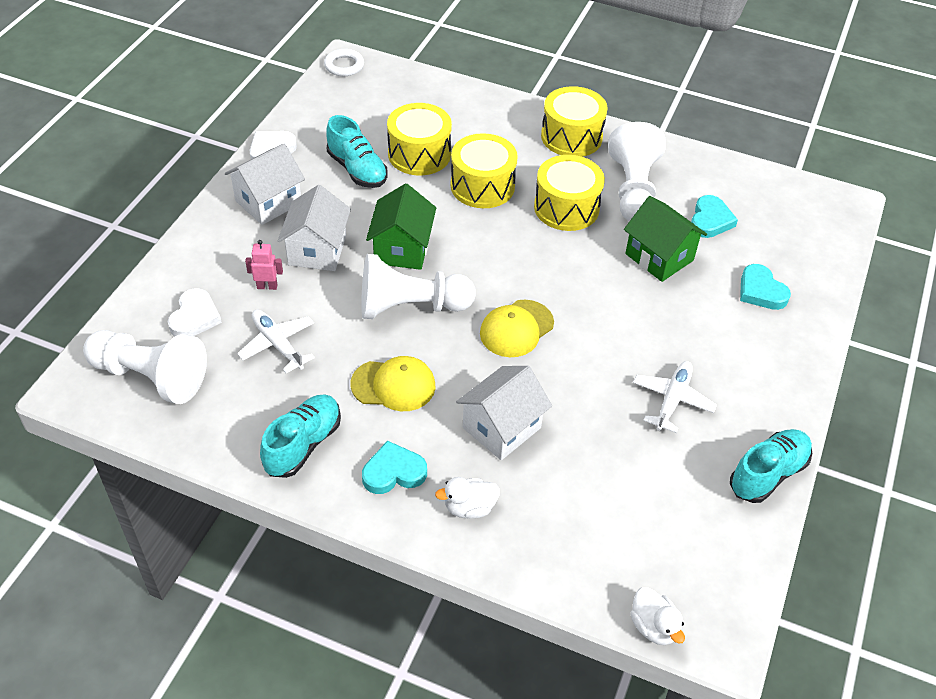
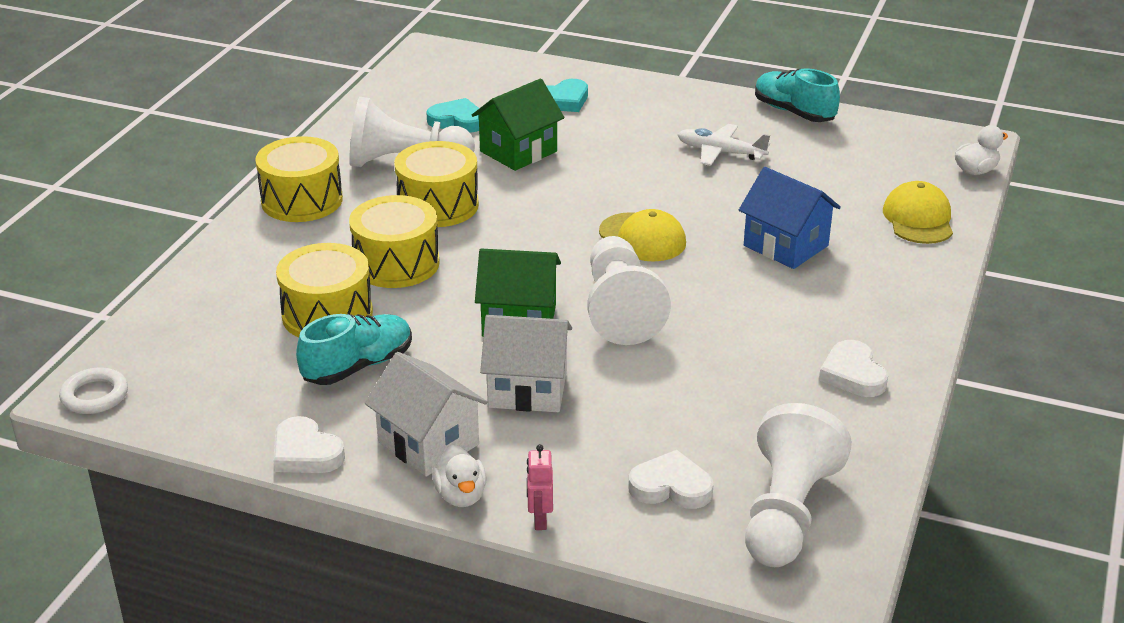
camera: 90 degrees left, 15 degrees down
(267, 286) = (602, 427): pink robot -> pink robot (540, 520)
(278, 345) = (704, 407): white plane -> none
(303, 444) = (853, 374): turquoise shoe -> white heart
(393, 385) = (747, 316): yellow cap -> yellow cap (918, 219)
(393, 472) = (867, 310): turquoise heart -> none
(469, 508) = (893, 263): white duck -> white duck (461, 495)
(501, 428) = (785, 245): white house -> blue house

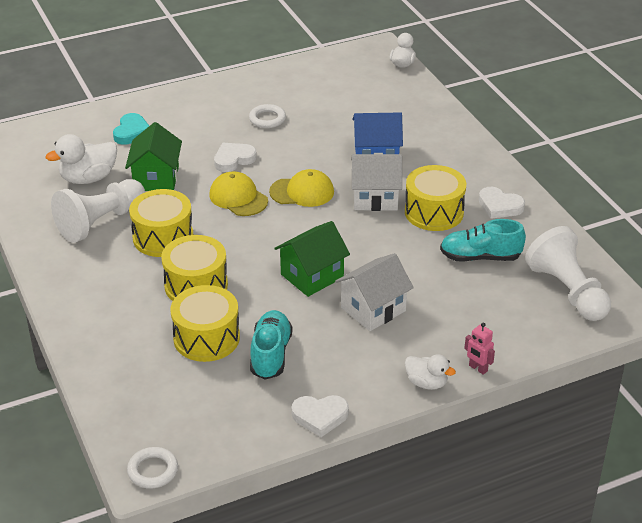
camera: 45 degrees left, 5 degrees up
(302, 200) = (76, 282): yellow drum -> yellow drum (434, 212)
(428, 443) = (371, 369): white house -> white house (375, 198)
(457, 121) = (88, 178): turquoise heart -> white duck
(620, 309) = (351, 238): white pawn -> none
(671, 487) = (506, 312): white heart -> white heart (233, 159)
(721, 152) = (267, 119): white plane -> white ring
(794, 112) = (269, 74): turquoise shoe -> turquoise shoe (480, 257)
(918, 219) = (414, 106): yellow cap -> yellow cap (238, 198)

